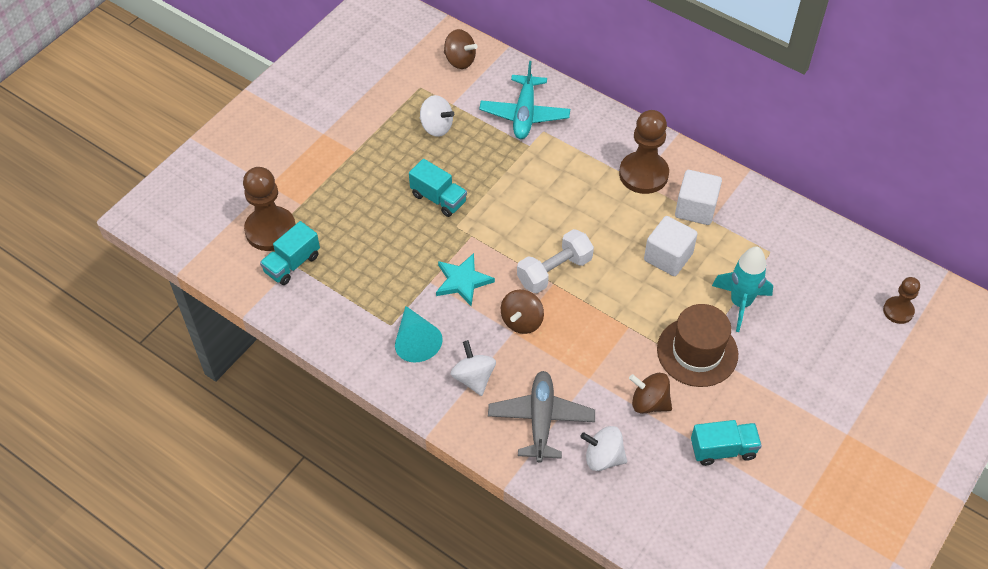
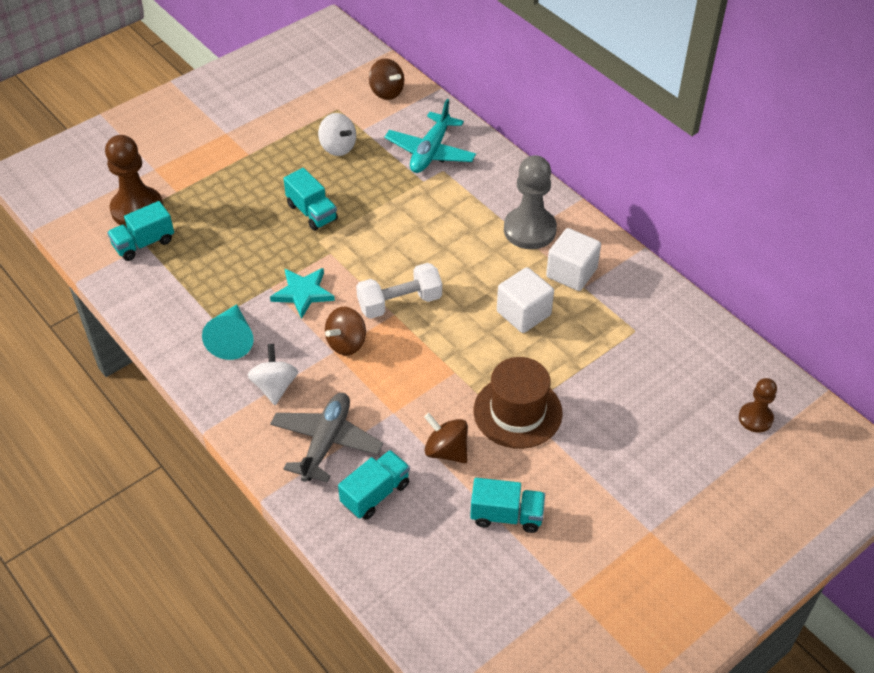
camera: 15 degrees right, 5 degrees down
(603, 457) = (375, 494): white spinning top -> turquoise truck
(643, 174) = (529, 230): brown pawn -> grey pawn
(740, 303) = (583, 374): turquoise rocket -> none

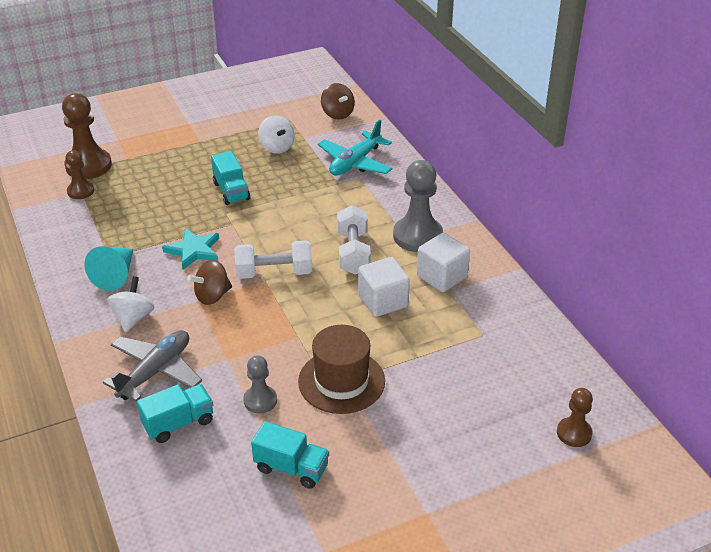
camera: 15 degrees right, 10 degrees down
(144, 243) = (80, 191): turquoise truck -> brown pawn
(446, 450) = (260, 400): brown spinning top -> grey pawn
(471, 262) = (353, 252): none -> white dumbbell

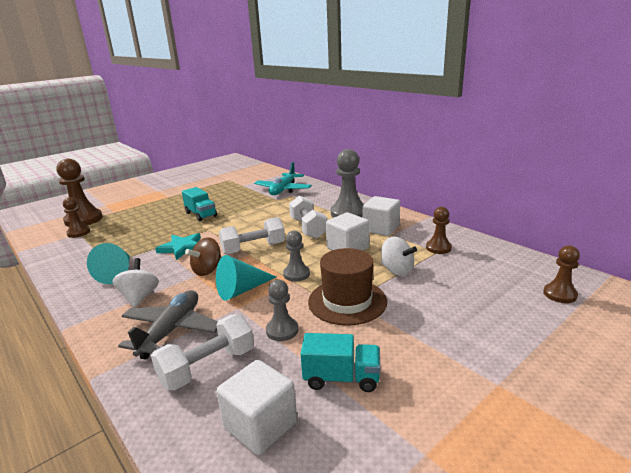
camera: 15 degrees left, 15 degrees down
(178, 423) = (208, 367): turquoise truck -> white dumbbell
(205, 492) = (260, 425): none -> white cube
(239, 336) = (242, 290): none -> turquoise cone
(277, 147) = (225, 191): white spinning top -> white spinning top (397, 270)
(306, 328) = (296, 274): none -> grey pawn
(337, 114) = (259, 173): brown spinning top -> none
(490, 328) = (438, 248): none -> brown pawn

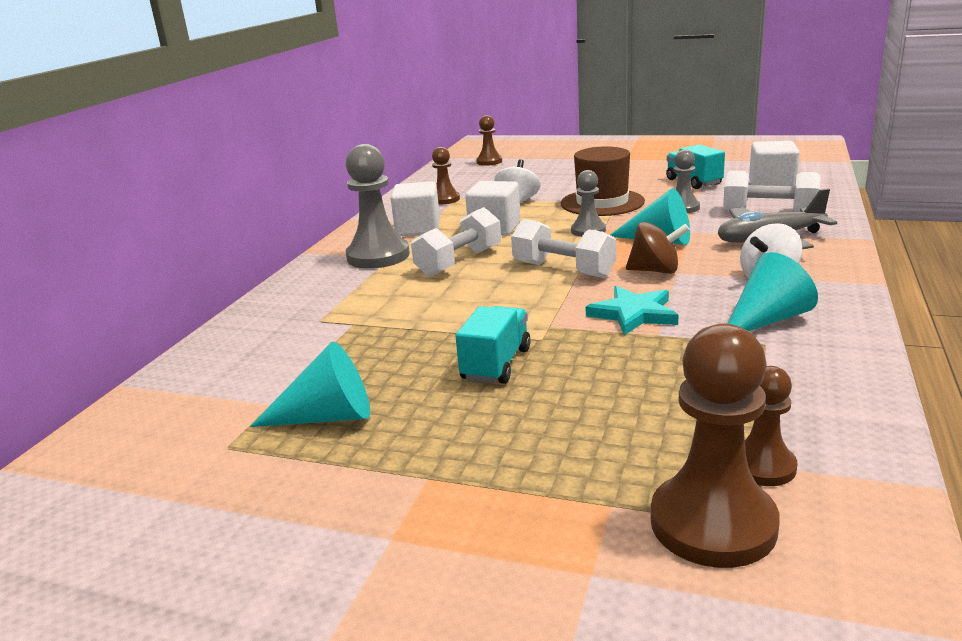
camera: 120 degrees left, 0 degrees up
(220, 190) = (327, 417): none -> turquoise cone
(283, 190) = (287, 339): turquoise plane -> none

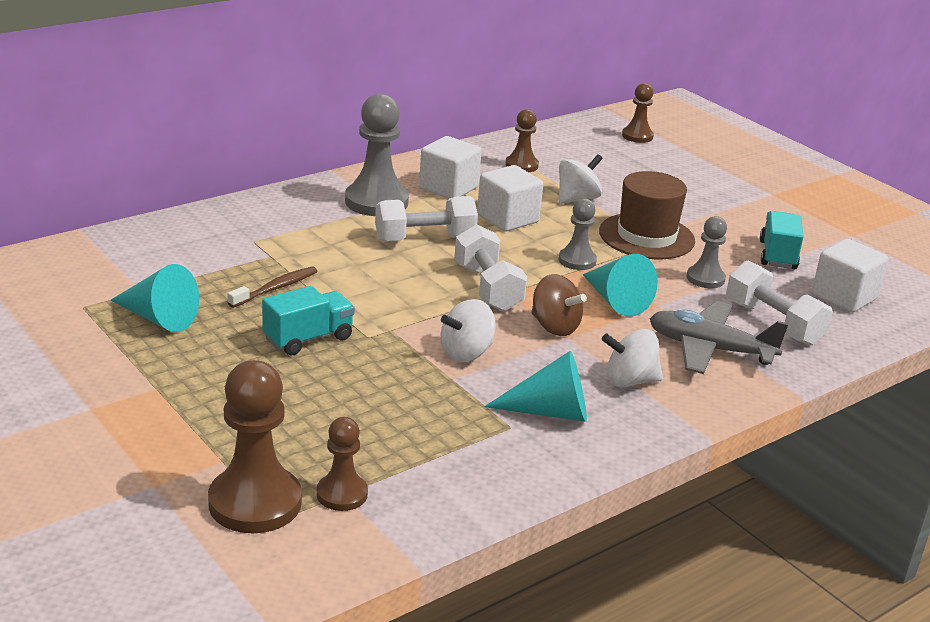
camera: 30 degrees right, 5 degrees up
(400, 343) = (276, 288): none -> brown toothbrush
(634, 314) = (466, 353): turquoise star -> white spinning top

